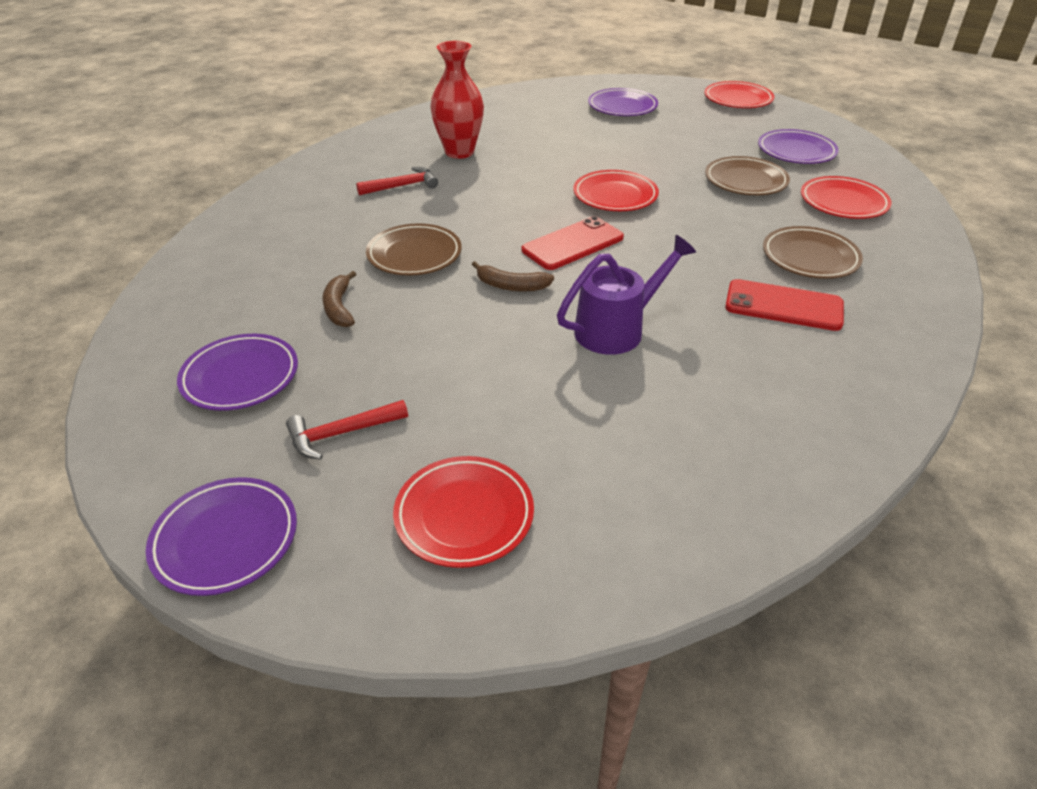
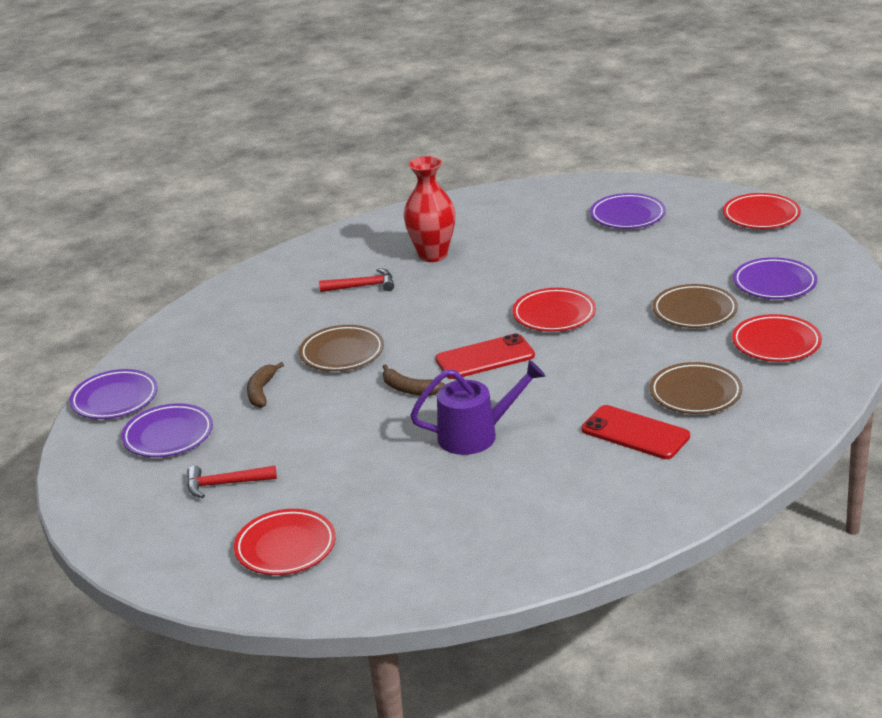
camera: 20 degrees right, 10 degrees down
(225, 540) = (125, 538): purple plate -> purple plate (115, 399)

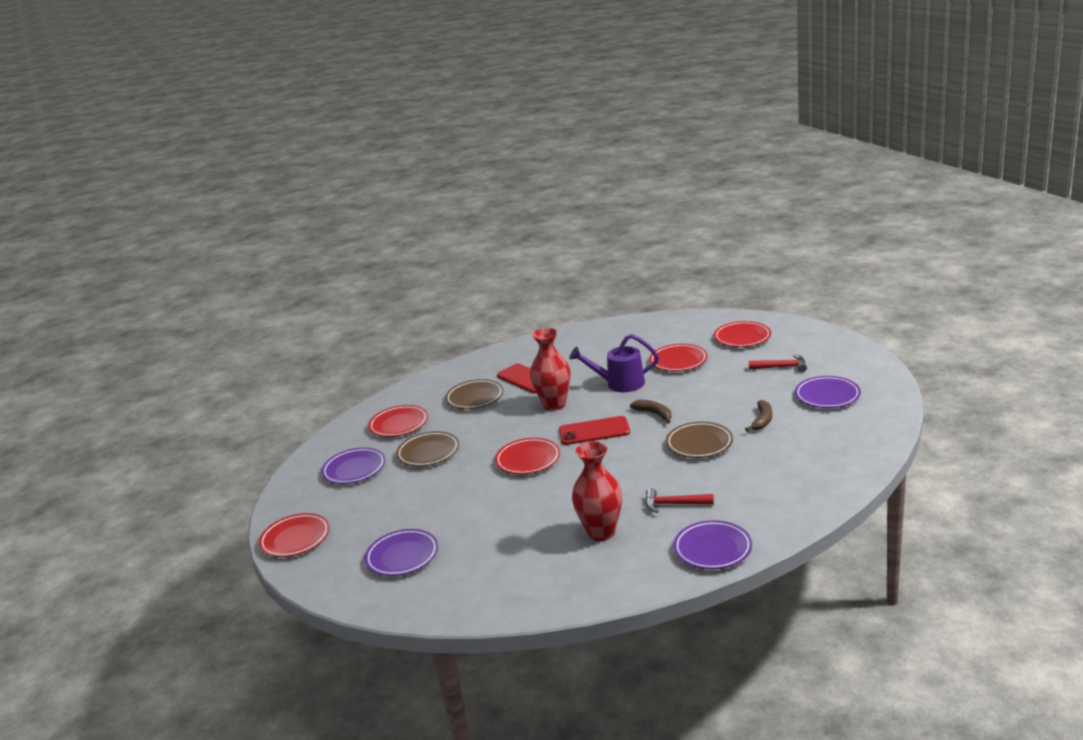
camera: 165 degrees left, 5 degrees down
(115, 399) = (878, 423): purple plate -> purple plate (712, 549)
(391, 486) = (678, 361): none -> red plate
(562, 392) = (554, 404): none -> red vase

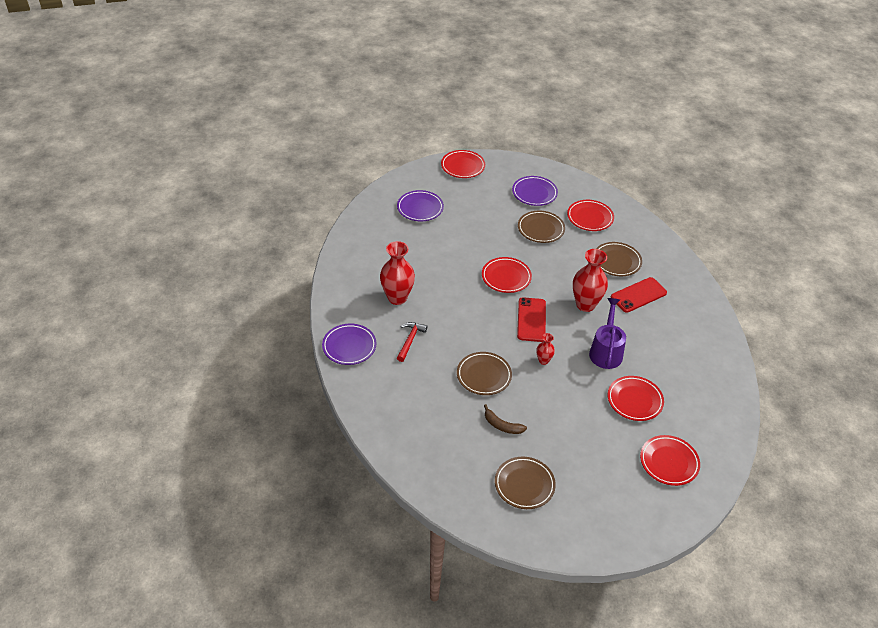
camera: 95 degrees right, 20 degrees up
(654, 414) = (543, 361): brown banana -> red vase
(781, 367) = (593, 471): red hammer -> none
(827, 396) = (524, 485): purple plate -> brown plate

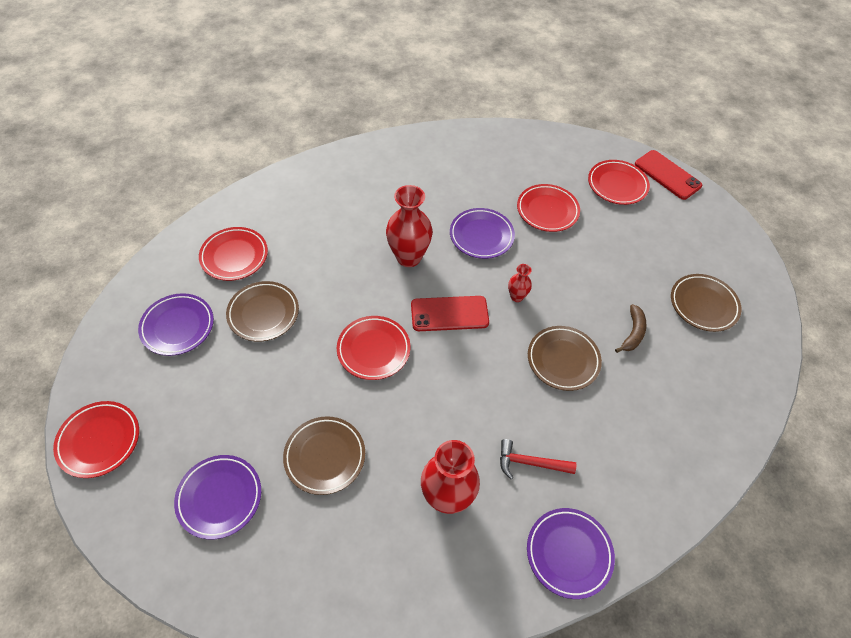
camera: 100 degrees left, 10 degrees up
(606, 351) = (481, 236): purple watering can -> purple plate
(616, 261) = (322, 227): brown plate -> brown plate (325, 456)
(638, 295) = (380, 206): red phone -> red phone (667, 175)

